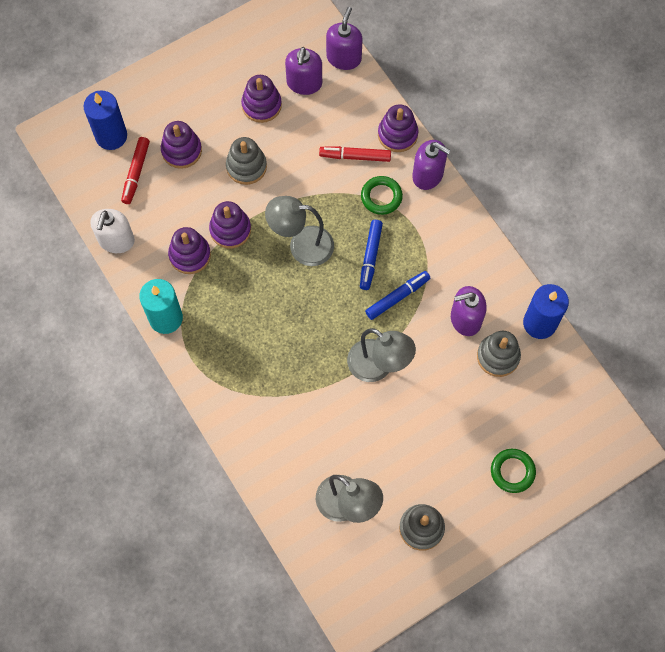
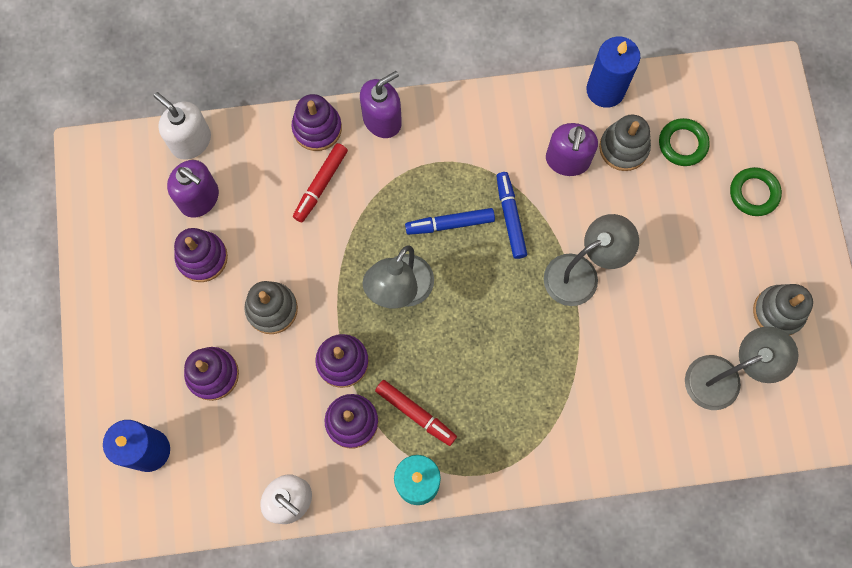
camera: 65 degrees left, 5 degrees up
(136, 173) = (214, 440): red marker -> red marker (415, 413)
(344, 58) = (191, 141): purple soap dispenser -> white soap dispenser
(370, 257) = (450, 224): blue marker -> blue marker turned 135 degrees clockwise
(381, 197) = (384, 180): green ring -> green ring (682, 144)

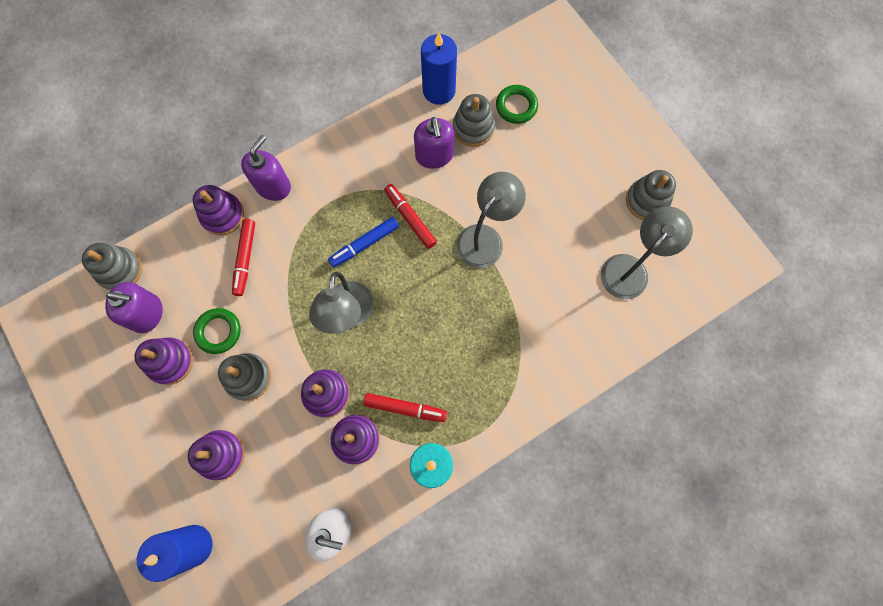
camera: 25 degrees left, 0 degrees up
(191, 141) = (120, 270): white soap dispenser -> grey stacking toy
(510, 217) = (410, 218): blue marker -> red marker
(754, 193) = (586, 120): green ring -> green ring (218, 331)

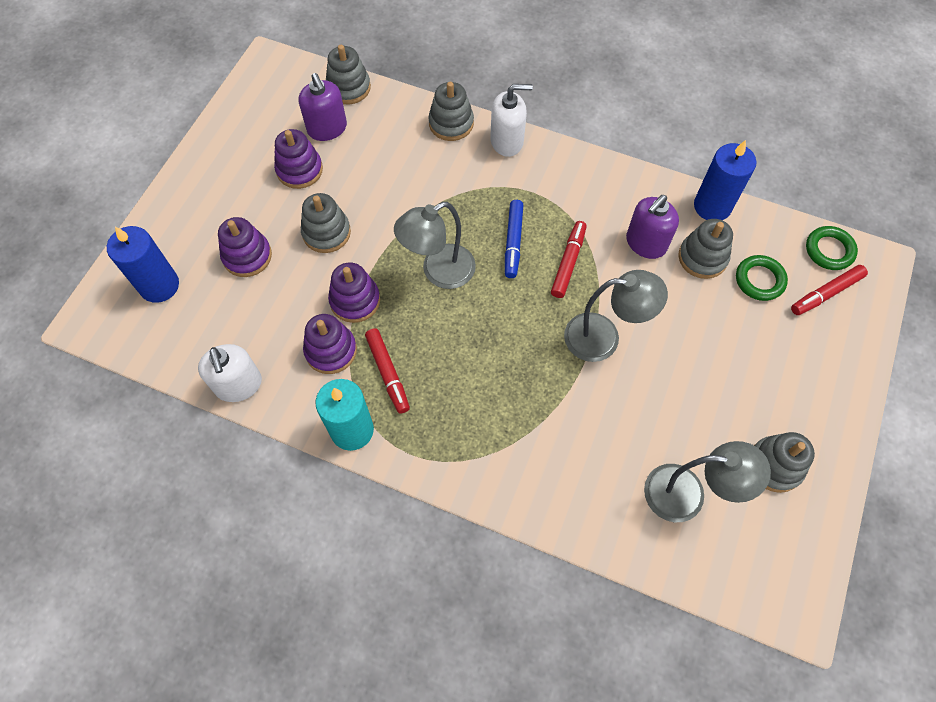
camera: 55 degrees right, 10 degrees down
(218, 331) = (349, 186): green ring -> green ring (829, 250)
(222, 215) = (451, 123): purple stacking toy -> grey stacking toy
(245, 259) = (426, 164): red marker -> red marker (826, 293)
(273, 186) = (507, 141): purple soap dispenser -> white soap dispenser
(364, 244) = (513, 242): blue marker -> blue marker turned 105 degrees counterclockwise

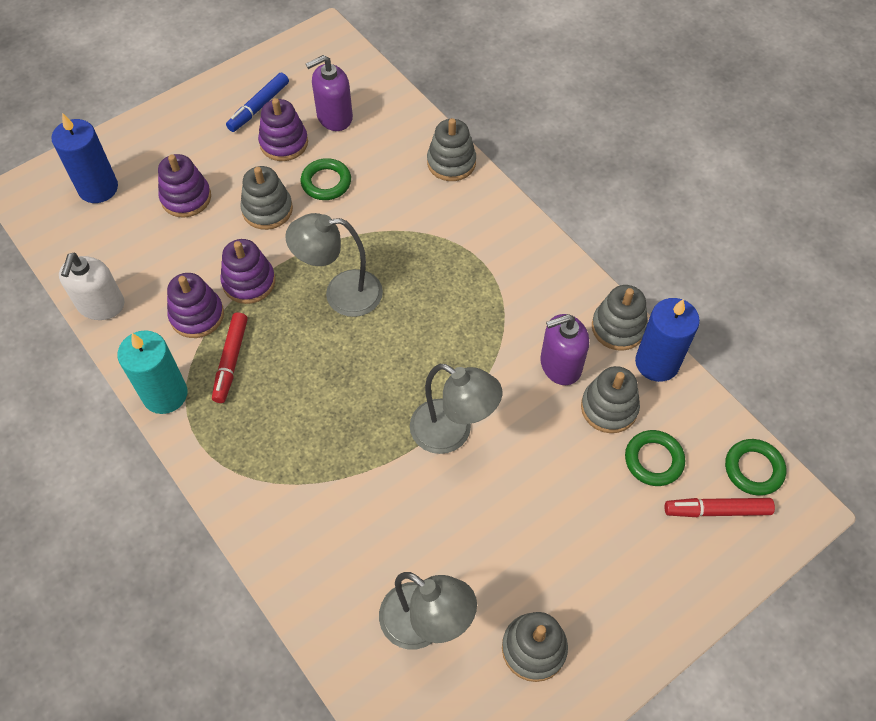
camera: 30 degrees right, 5 degrees down
(327, 128) = (334, 117): purple soap dispenser -> purple soap dispenser turned 60 degrees clockwise
(348, 88) = (380, 88): grey stacking toy -> grey stacking toy (618, 327)
(360, 186) = (326, 182): none -> green ring
(507, 141) = (493, 203): white soap dispenser -> none
(513, 242) = (430, 300): blue marker -> blue marker (258, 107)
(568, 262) = (469, 345): red marker -> none

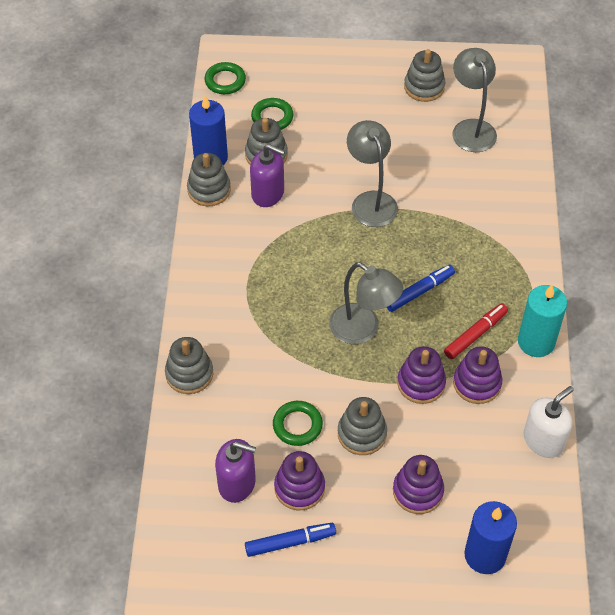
camera: 140 degrees left, 5 degrees down
(319, 367) = (419, 291): none -> blue marker
(717, 510) = (267, 78): red marker -> none

